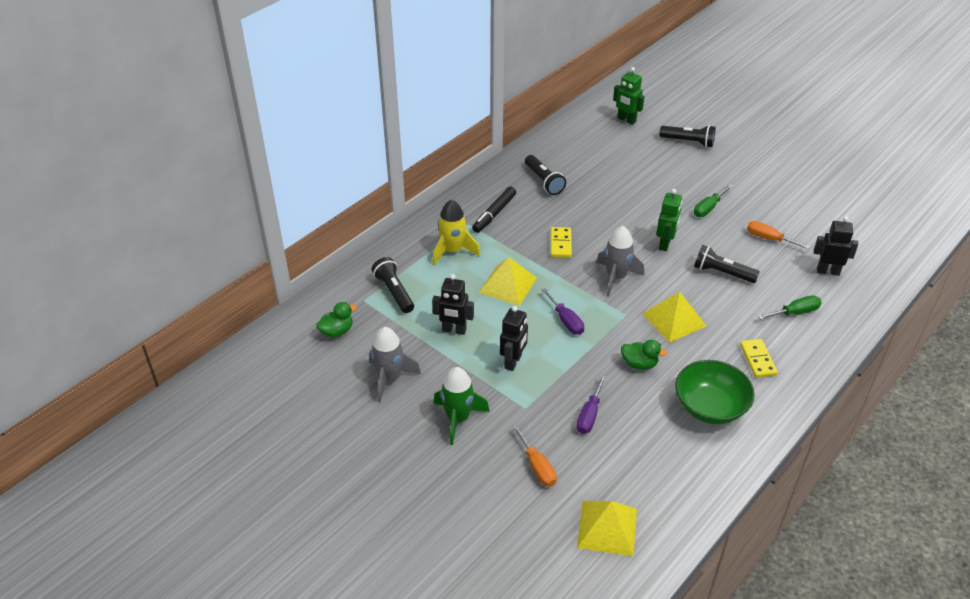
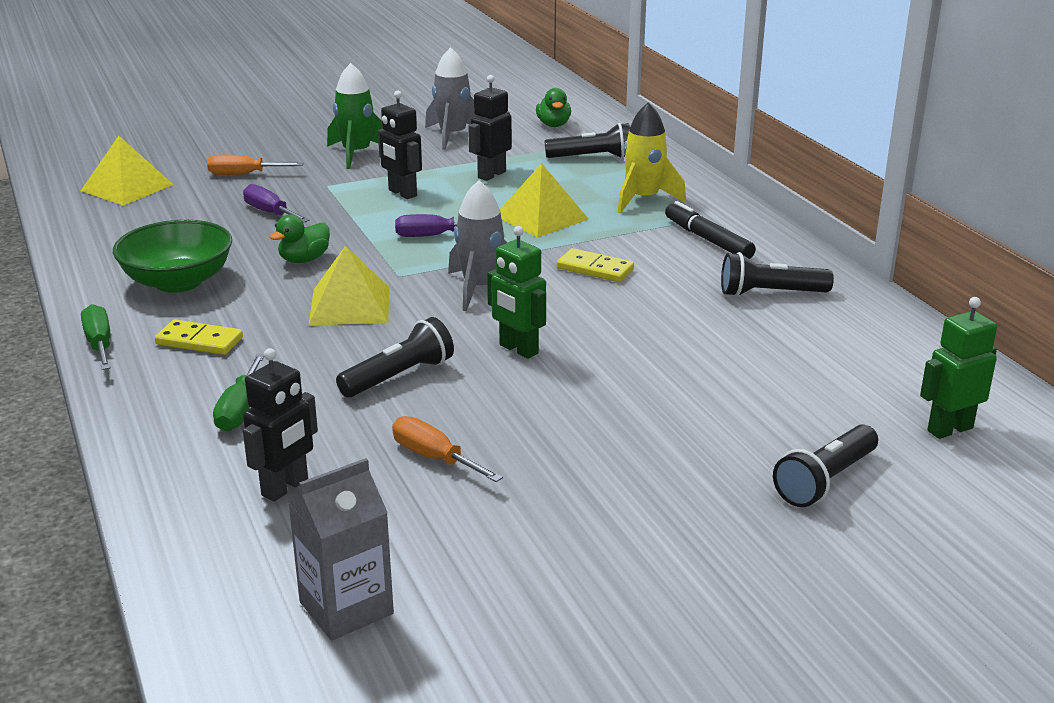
camera: 115 degrees right, 15 degrees down
(708, 208) = (578, 424): green screwdriver -> green screwdriver (100, 344)
(769, 239) = (434, 458): orange screwdriver -> orange screwdriver turned 105 degrees counterclockwise
(867, 227) = (346, 608): none -> grey carton

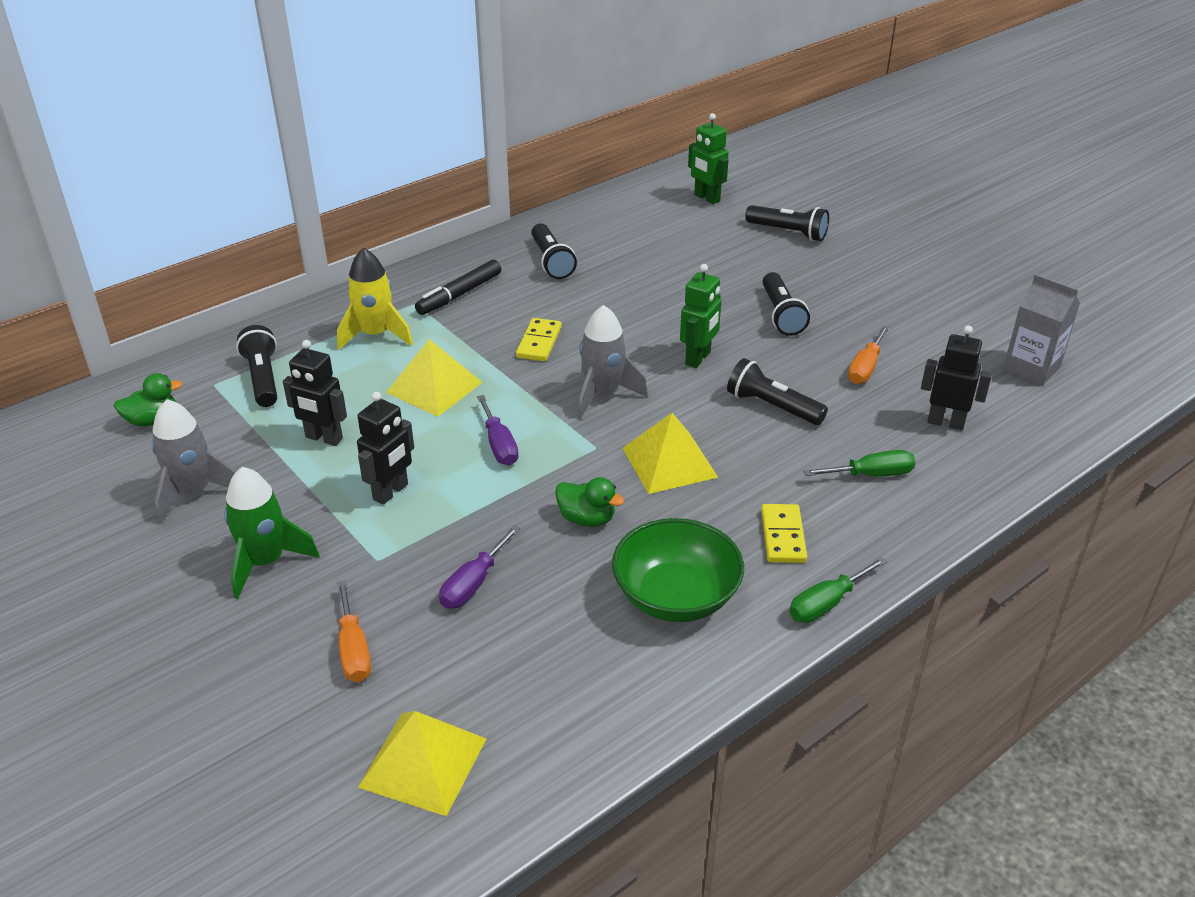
camera: 105 degrees left, 10 degrees up
(589, 423) = (781, 314): none -> black flashlight

